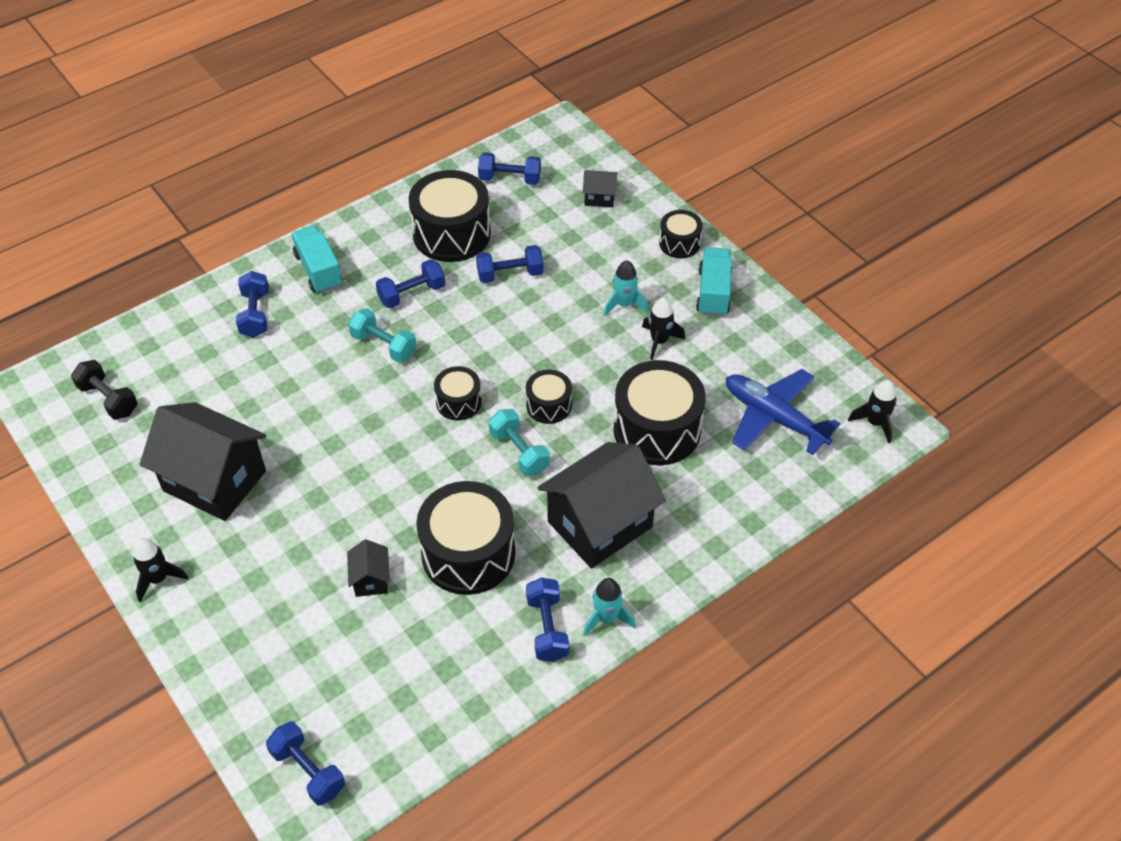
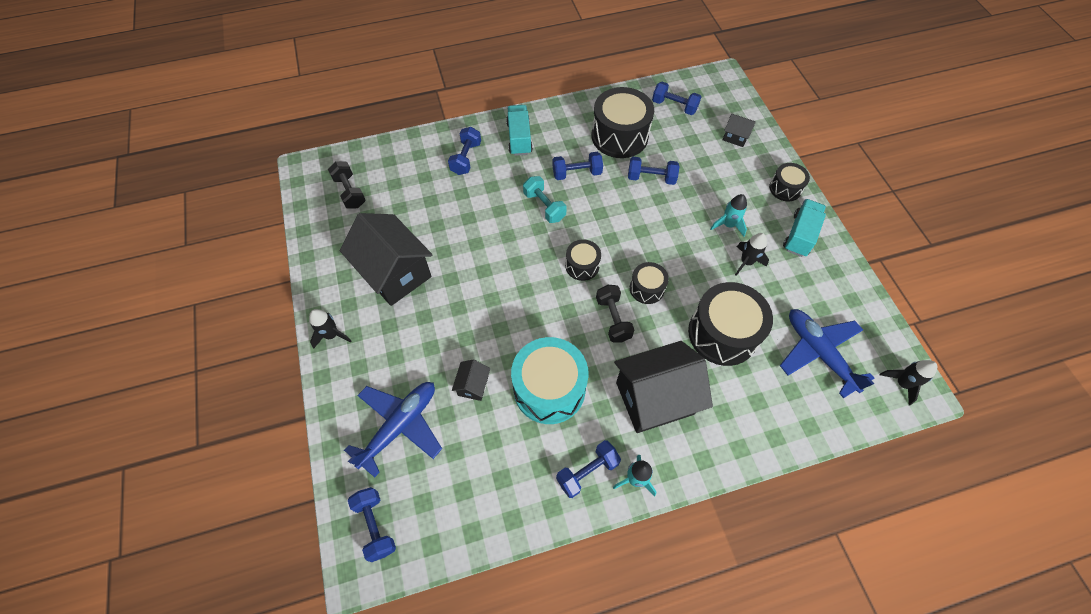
camera: 20 degrees right, 10 degrees up
(294, 653) = (400, 426): none -> blue plane
(468, 553) = (549, 389): black drum -> turquoise drum
(519, 452) = (613, 319): turquoise dumbbell -> black dumbbell
(547, 628) = (587, 472): blue dumbbell -> blue dumbbell turned 45 degrees clockwise

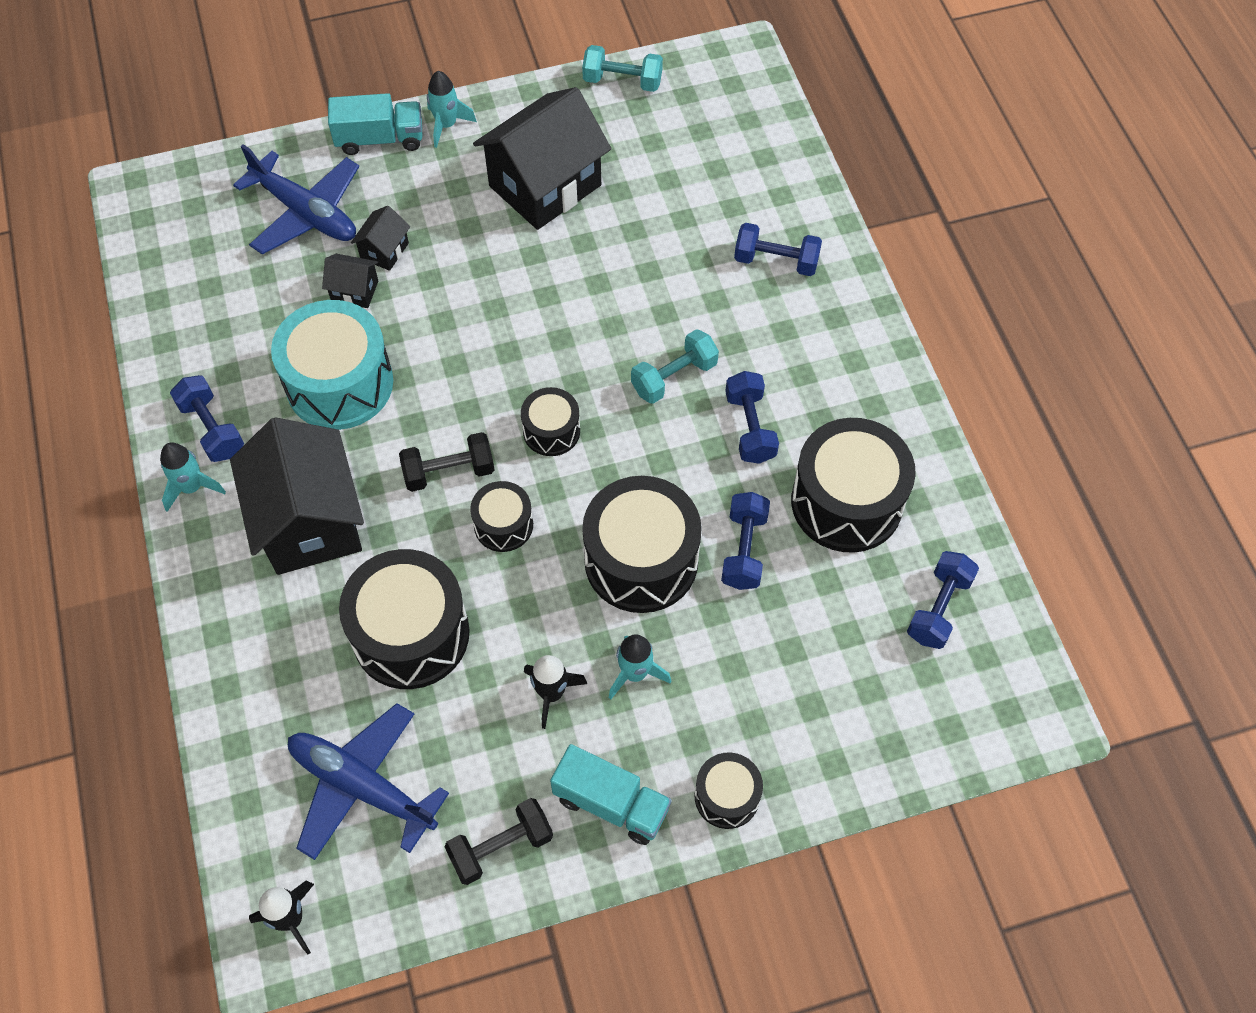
camera: 90 degrees right, 0 degrees up
(313, 231) = (622, 81): none -> turquoise dumbbell
(331, 335) = (446, 125): black rocket -> turquoise rocket
(350, 192) = (697, 115): black dumbbell -> black dumbbell (501, 847)
(375, 526) = (182, 200): blue dumbbell -> none
(519, 138) = (828, 338): turquoise truck -> turquoise truck (380, 139)
(662, 222) = (641, 560): none -> black drum
(735, 137) = (861, 719): black house -> black house (384, 251)
(818, 353) = (362, 786): blue plane -> blue plane turned 120 degrees counterclockwise

